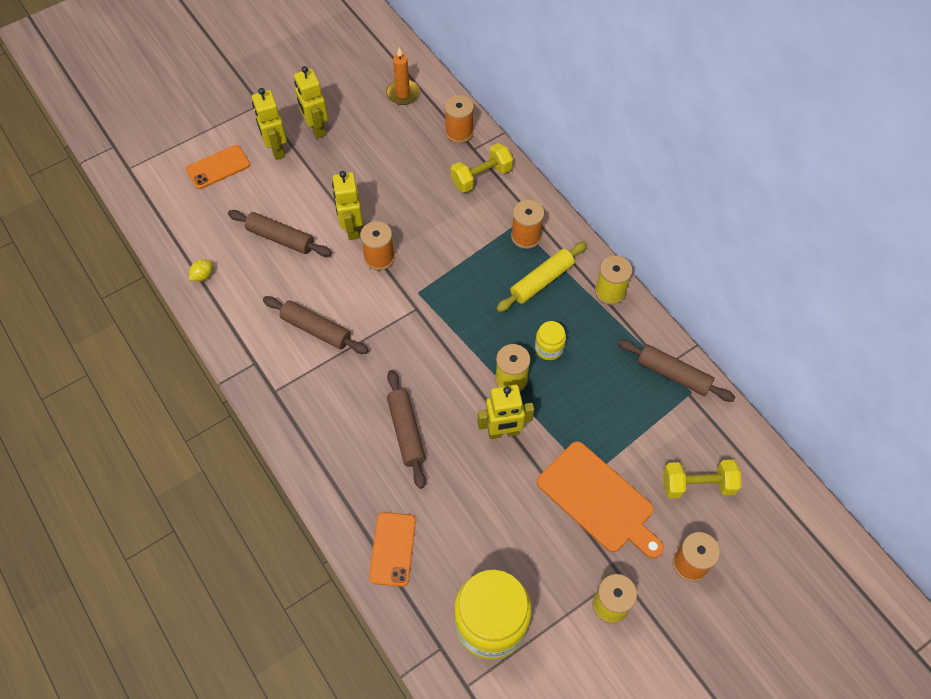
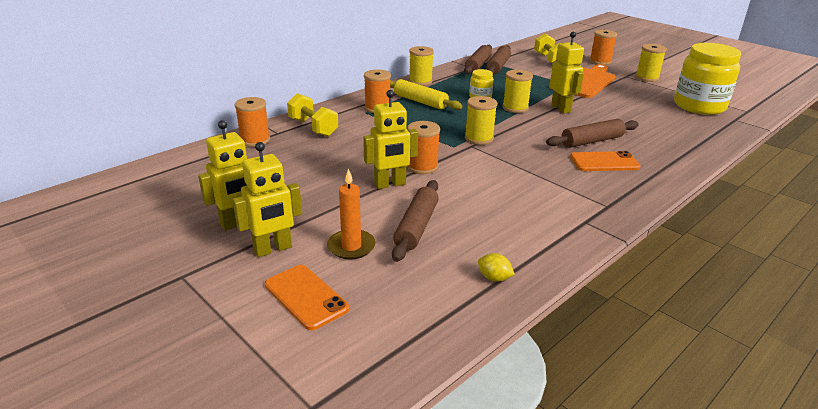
camera: 100 degrees left, 30 degrees down
(316, 329) = (523, 191): brown rolling pin -> brown rolling pin (498, 66)
(393, 549) = (690, 139): orange phone -> orange phone (604, 162)
(403, 94) = (191, 172): orange candle -> orange candle (351, 246)
(432, 319) = (479, 138): none -> yellow spool

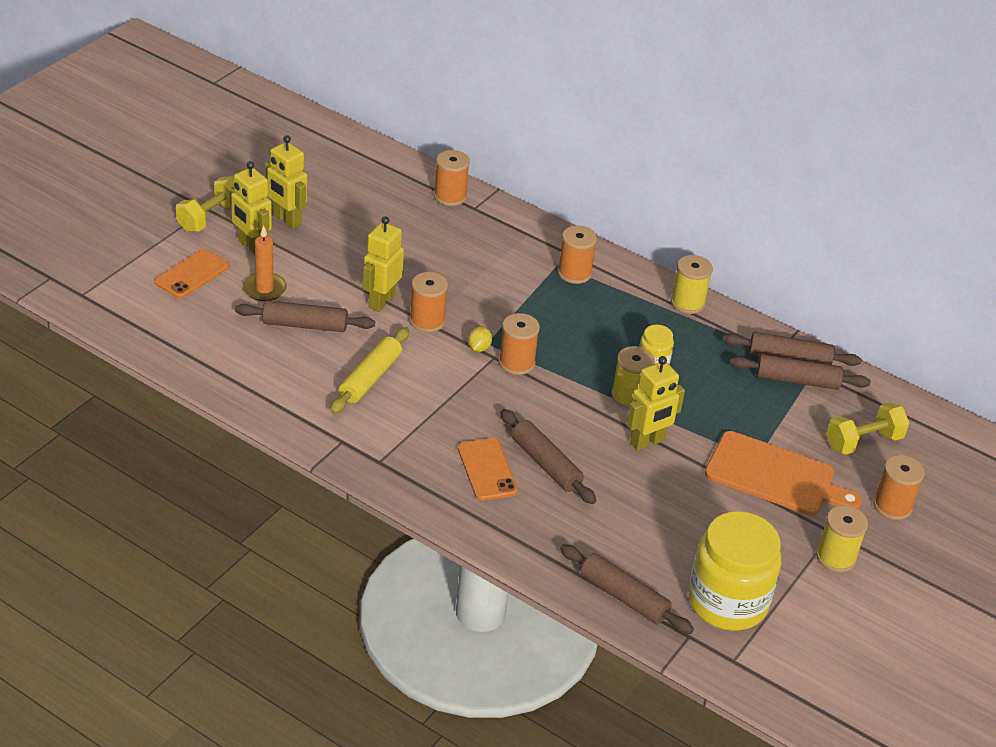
camera: 75 degrees right, 10 degrees up
(313, 128) = (497, 231): yellow dumbbell -> yellow dumbbell (210, 217)
(390, 184) = (381, 301): yellow robot -> yellow robot turned 60 degrees clockwise
(420, 101) = (613, 308): yellow rolling pin -> yellow rolling pin (370, 378)
(479, 138) = (516, 363): yellow spool -> orange spool
(494, 278) = (234, 375): yellow lemon -> yellow lemon (479, 348)
(713, 132) = (624, 597): none -> brown rolling pin

